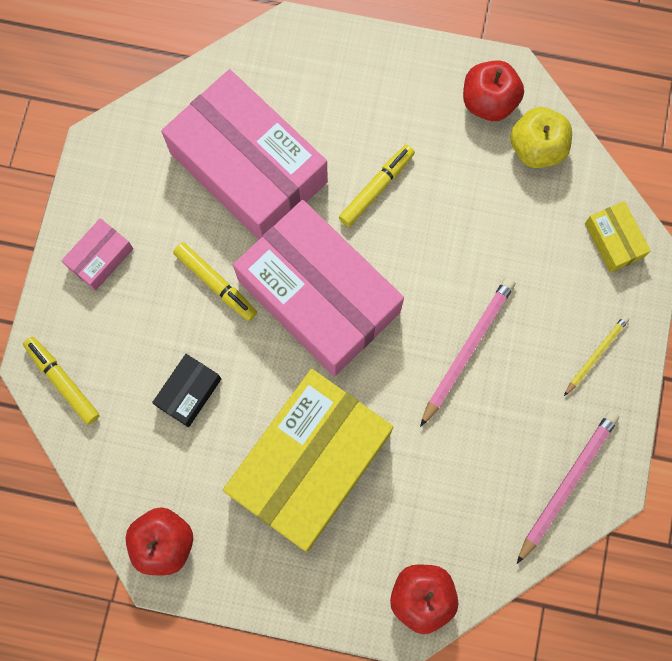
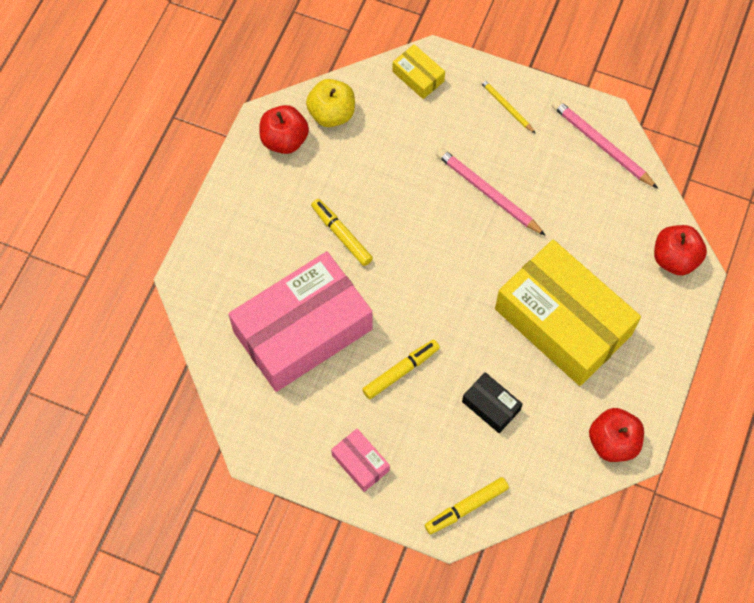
camera: 80 degrees left, 10 degrees down
(319, 296) = (426, 293): pink box -> none
(614, 240) = (418, 76): yellow box -> yellow box turned 60 degrees clockwise

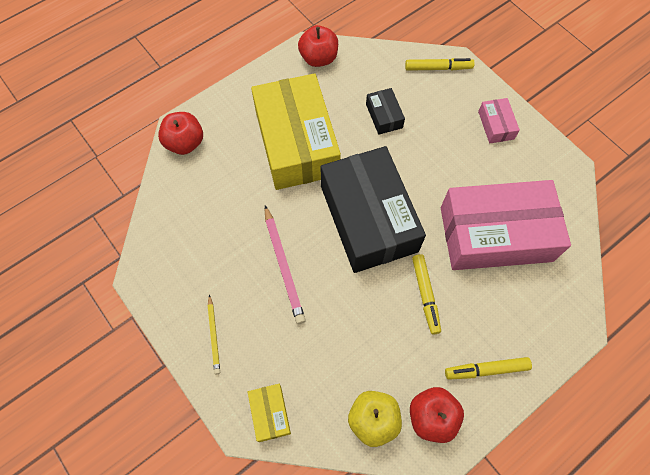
camera: 150 degrees left, 0 degrees up
(400, 371) = (435, 168): yellow marker -> yellow marker (486, 370)
(437, 280) = (368, 218): none -> black box
(601, 145) = (164, 256): pink pencil -> none

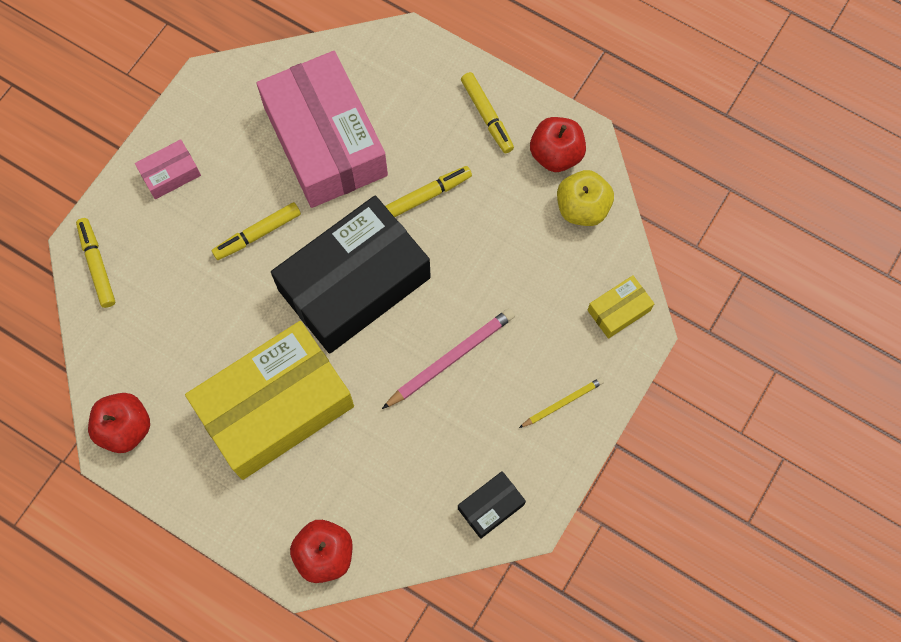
camera: 110 degrees left, 5 degrees up
(384, 116) = (198, 311): black box -> black box (491, 506)
(430, 167) = (258, 234): none -> yellow marker

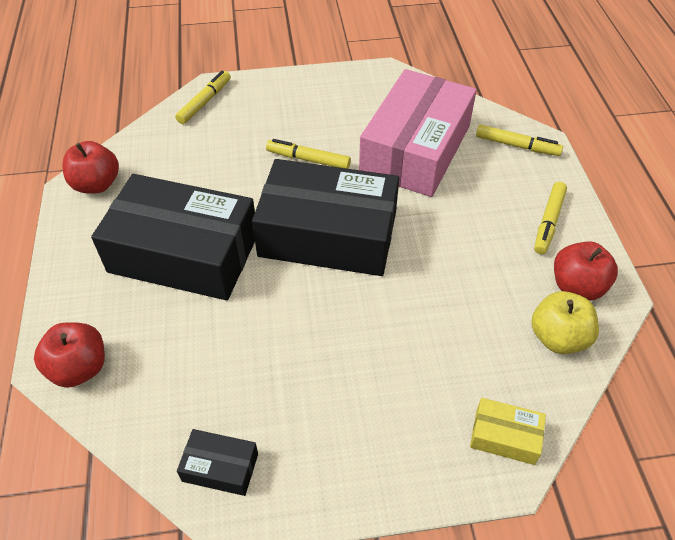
camera: 50 degrees right, 20 degrees down
(170, 174) = (303, 95): pink box -> none
(275, 407) = (184, 253): yellow box -> black box
(427, 195) = (445, 230): yellow marker -> yellow marker (516, 145)
(451, 359) = (329, 337): pink pencil -> none
(562, 403) = (372, 455): yellow pencil -> none

